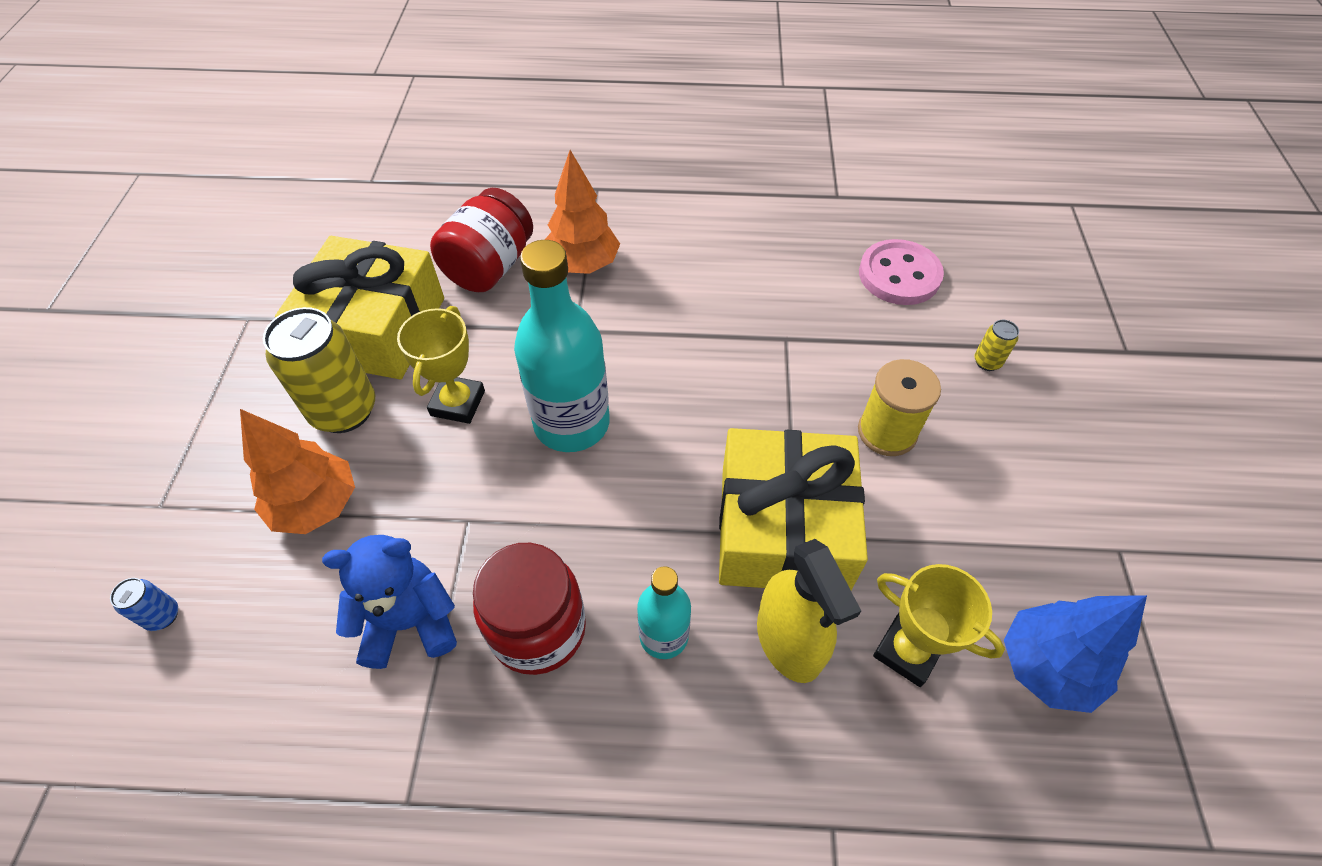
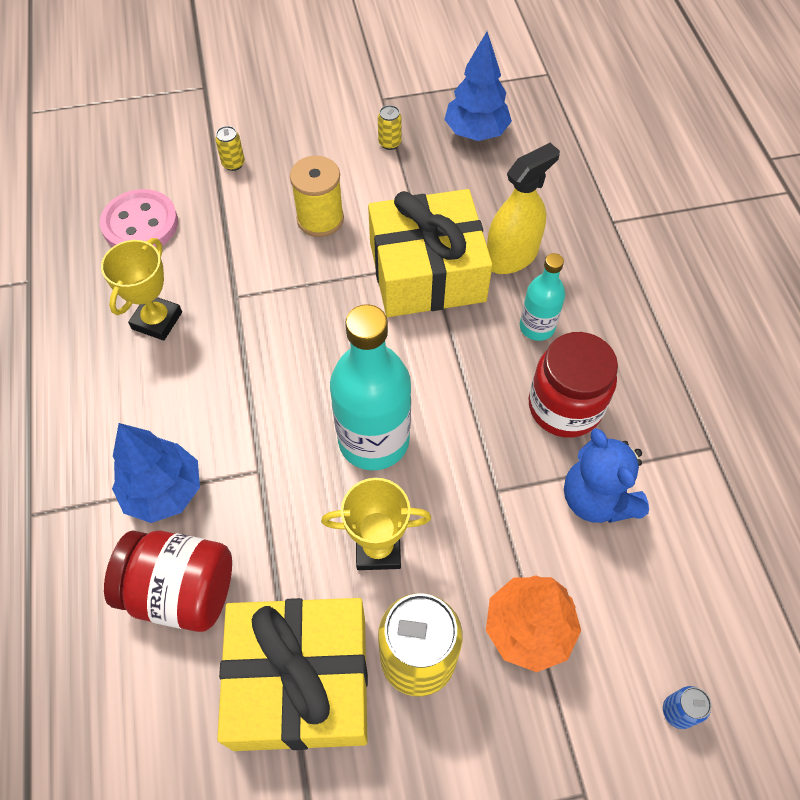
camera: 105 degrees left, 5 degrees up
(583, 265) = (164, 491): orange tree -> blue tree
(907, 651) = (492, 196): yellow trophy -> yellow trophy (157, 320)
(1022, 539) = (390, 143): none -> yellow can

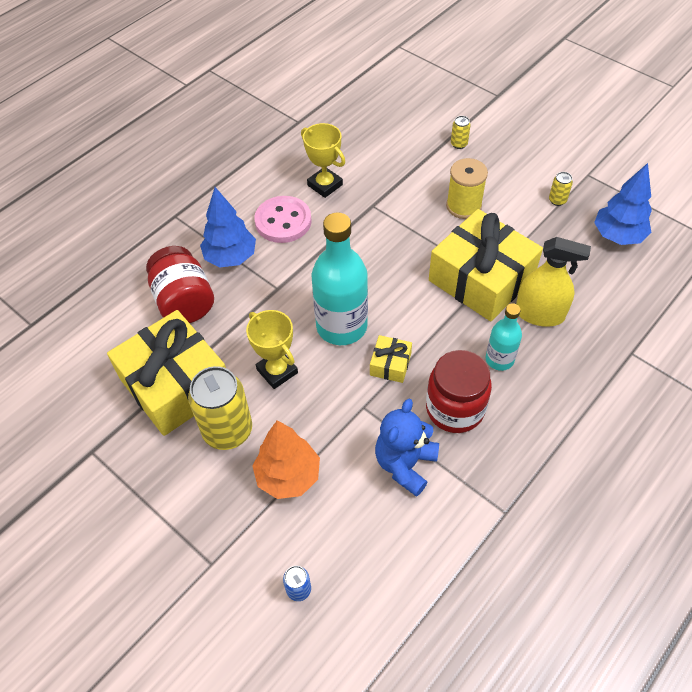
camera: 55 degrees right, 5 degrees down
(140, 224) = (376, 136): pink button -> pink button (283, 221)
(157, 320) = (325, 185): yellow trophy -> yellow trophy turned 60 degrees clockwise
(463, 427) = (390, 364): none -> yellow gift

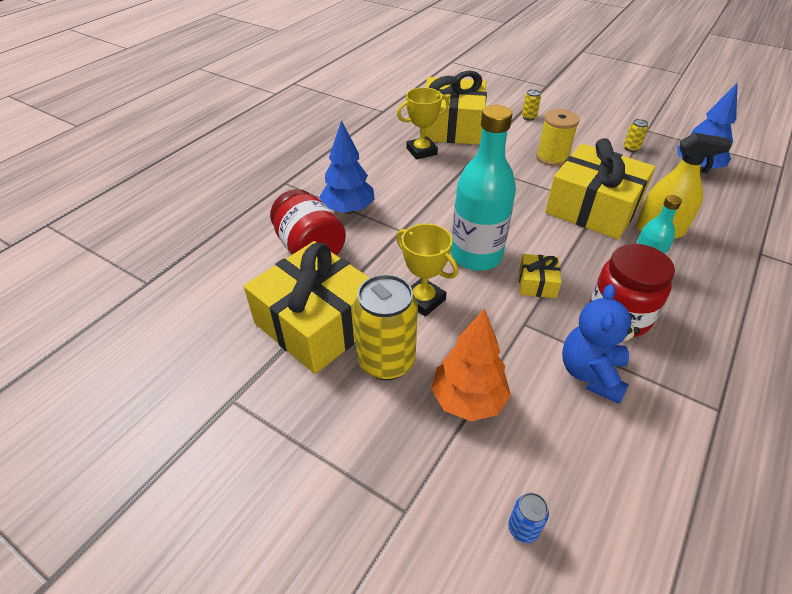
camera: 10 degrees left, 10 degrees down
(283, 221) = (391, 179): pink button -> none
(325, 185) = (421, 151): yellow trophy -> yellow trophy turned 60 degrees counterclockwise
(368, 152) = (452, 127): none -> yellow gift

